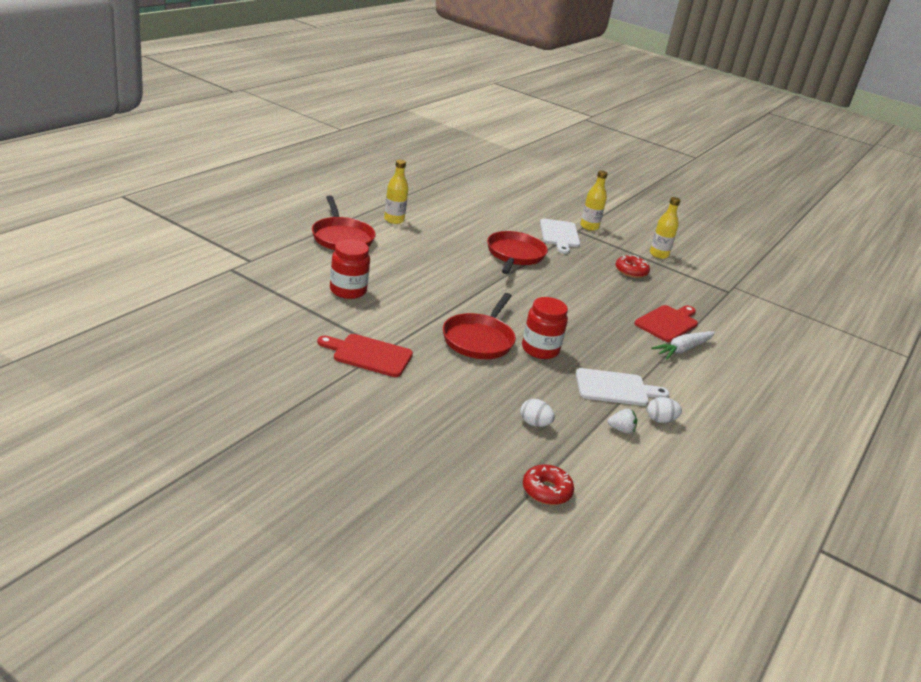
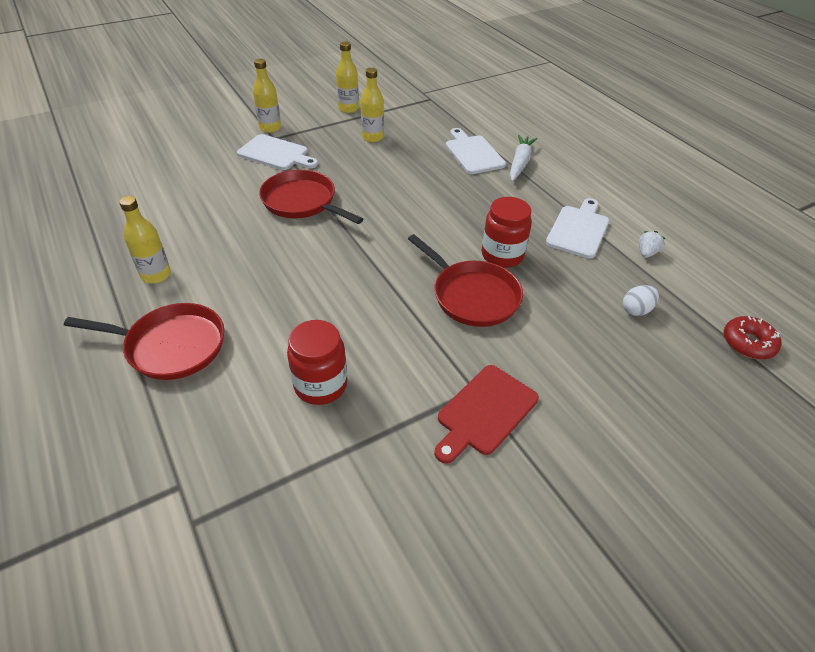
camera: 60 degrees left, 15 degrees up
(631, 271) = (372, 137): red donut -> yellow bottle
(660, 420) = (631, 222): white egg -> none
(668, 323) = (473, 153): red cutting board -> white cutting board
(683, 349) = (520, 163): white carrot -> white carrot turned 150 degrees counterclockwise

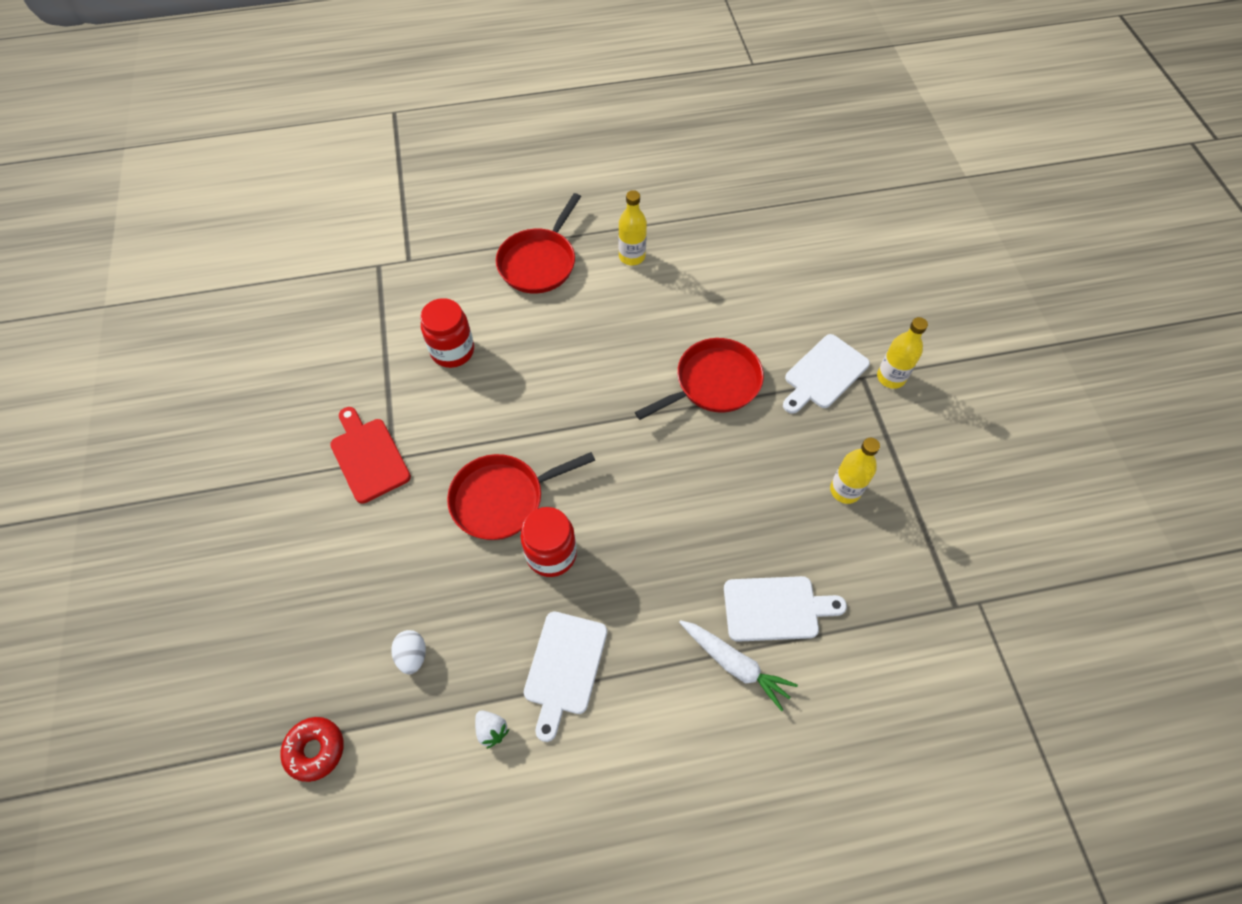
camera: 110 degrees right, 15 degrees up
(348, 108) = (934, 480): yellow bottle -> none
(578, 230) = (564, 667): white cutting board -> white cutting board turned 60 degrees clockwise

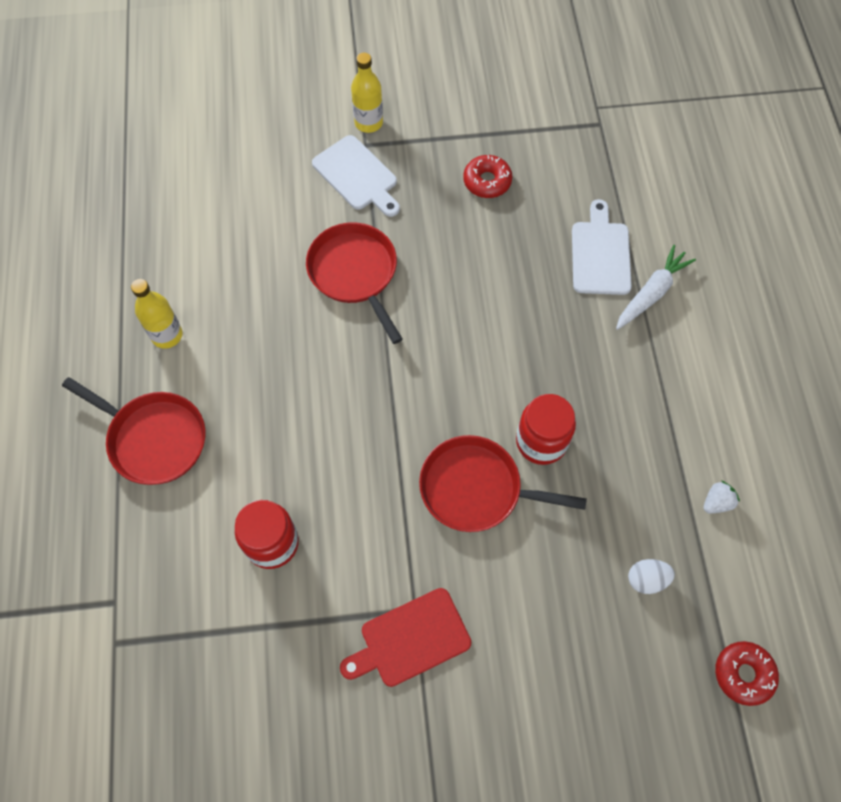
camera: 85 degrees left, 5 degrees up
(502, 499) = (476, 488): red pan -> red pan turned 120 degrees clockwise
(564, 667) = (656, 435): white cutting board -> none
(845, 490) = (487, 181): yellow bottle -> red donut

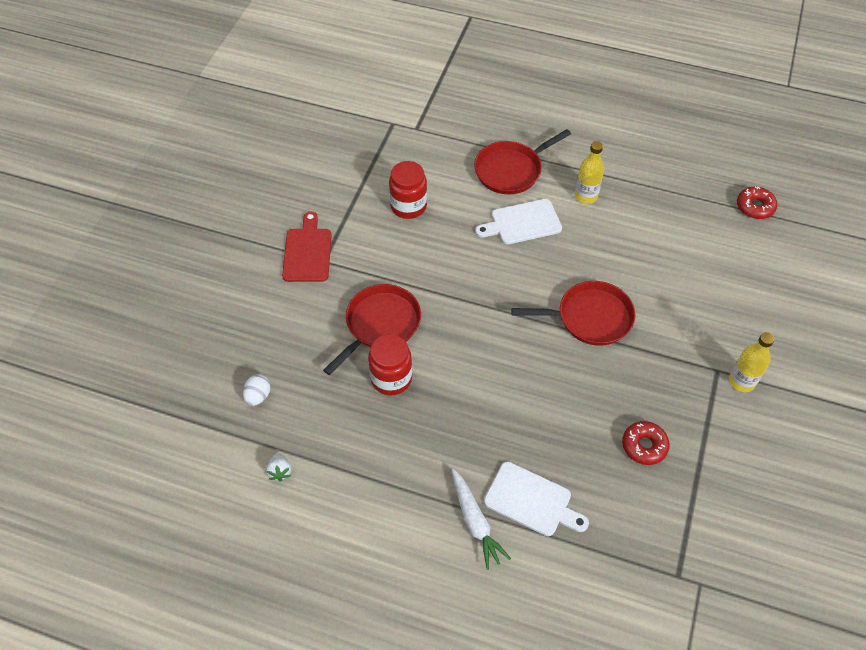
camera: 115 degrees right, 10 degrees down
(357, 176) = (685, 352): white cutting board -> white cutting board (522, 223)
(743, 674) = (164, 422): red donut -> red donut (755, 207)

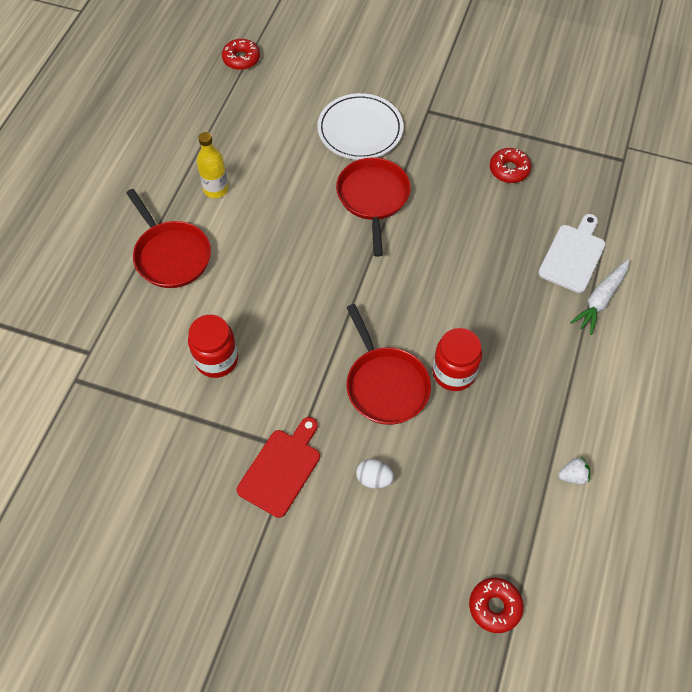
camera: 90 degrees left, 5 degrees up
(172, 397) = (494, 606): none -> red donut
(258, 396) = (485, 507): white egg -> white egg (374, 479)
(307, 252) = (281, 469): red cutting board -> red cutting board turned 120 degrees clockwise
(380, 324) = (385, 385): red pan -> red pan turned 150 degrees counterclockwise
(475, 522) = (600, 300): white carrot -> white carrot turned 150 degrees clockwise
(522, 223) = (249, 248): white cutting board -> none
(678, 307) = (360, 129): none -> white plate
(741, 381) = (438, 96): yellow bottle -> none

